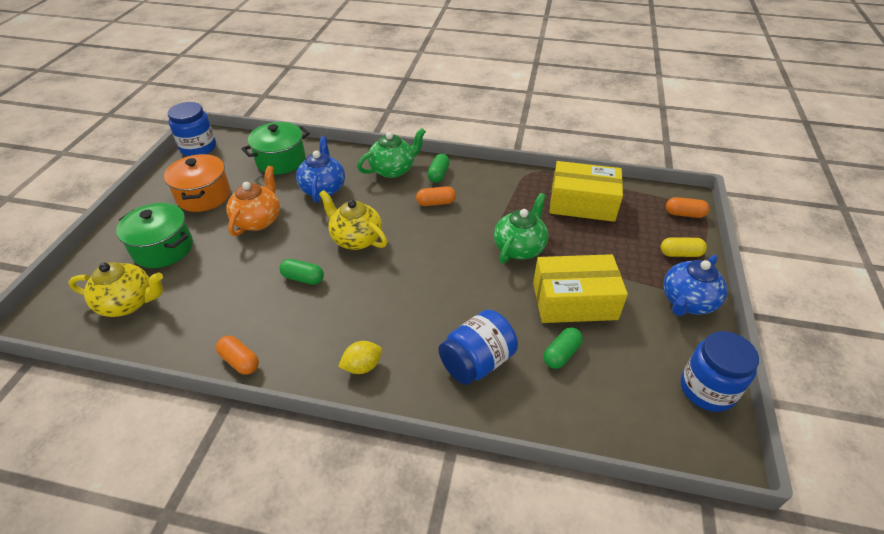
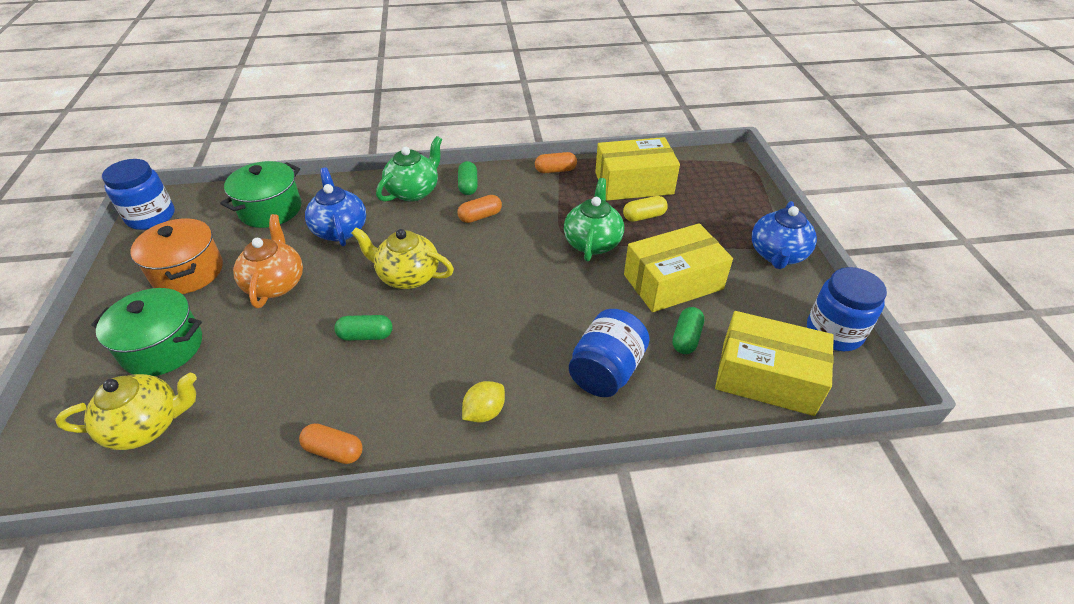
camera: 20 degrees left, 0 degrees up
(619, 411) = (767, 377): none -> yellow box
(680, 254) = (749, 211): yellow capsule -> yellow capsule (644, 216)
(684, 214) = (734, 172): orange capsule -> orange capsule (555, 170)

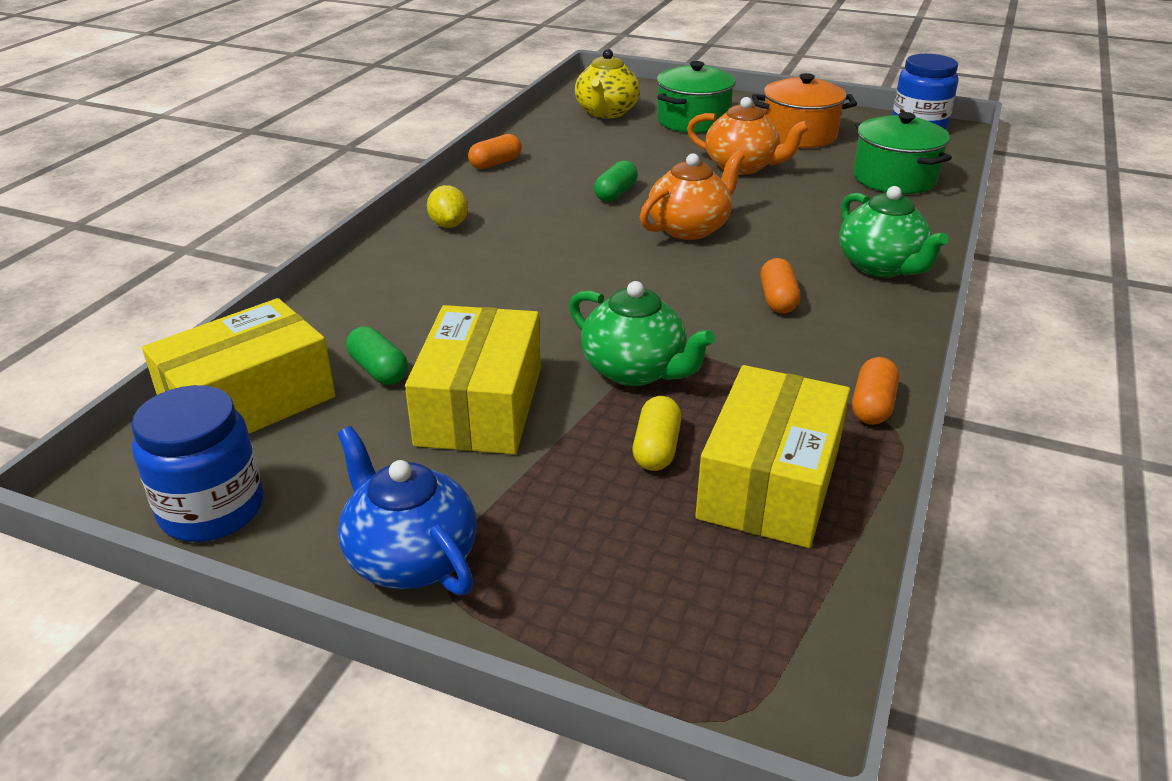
camera: 120 degrees right, 10 degrees down
(340, 230) = (819, 208): blue teapot -> none
(407, 276) = (689, 228): yellow teapot -> orange teapot
(468, 186) = (871, 310): green capsule -> none
(606, 371) = (408, 298): blue jar -> none

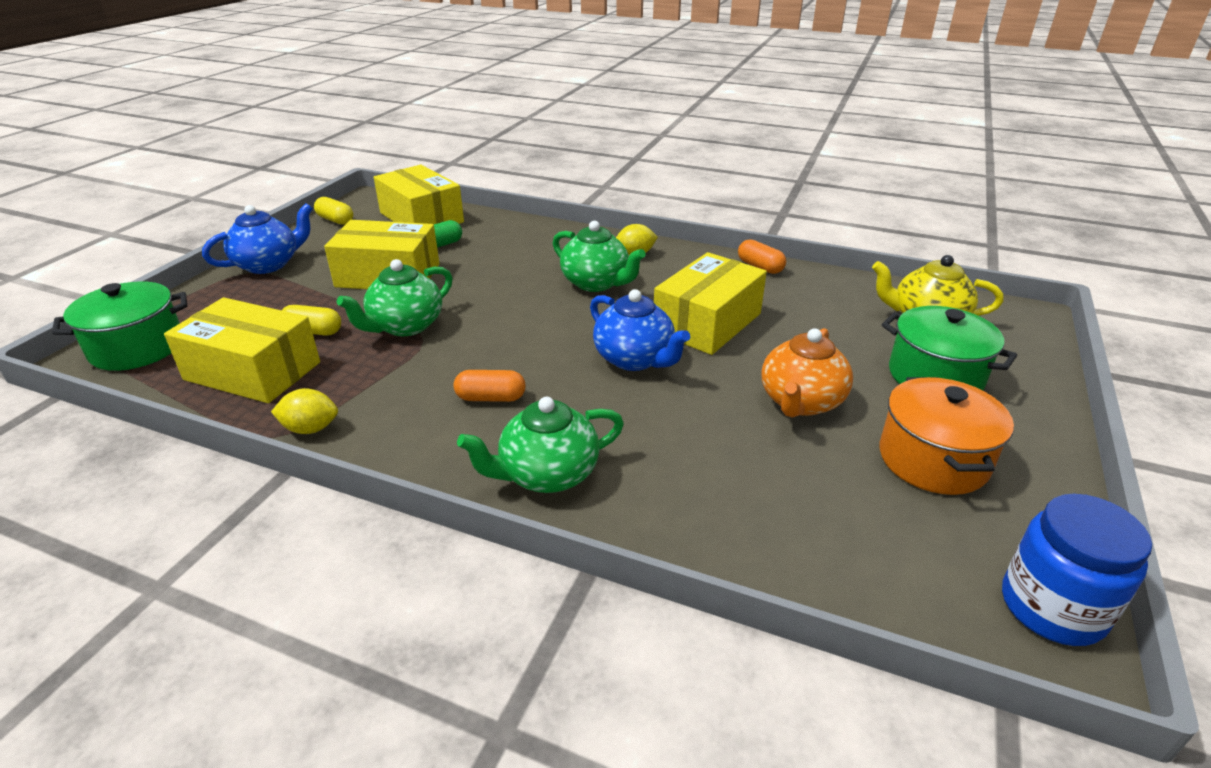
camera: 90 degrees right, 0 degrees up
(212, 510) = (335, 220): blue jar -> yellow capsule
(524, 247) = (596, 283): none -> green teapot
(616, 193) = (707, 323): green capsule -> yellow box
(689, 228) = (635, 359): orange teapot -> blue teapot
(872, 406) = (310, 429): orange capsule -> yellow lemon
(894, 178) = (804, 531): green pot -> green pot (137, 348)

